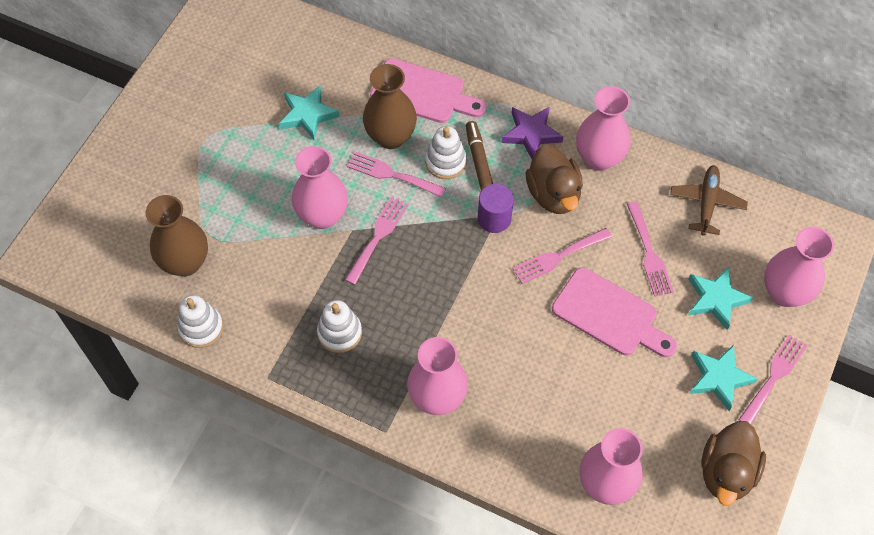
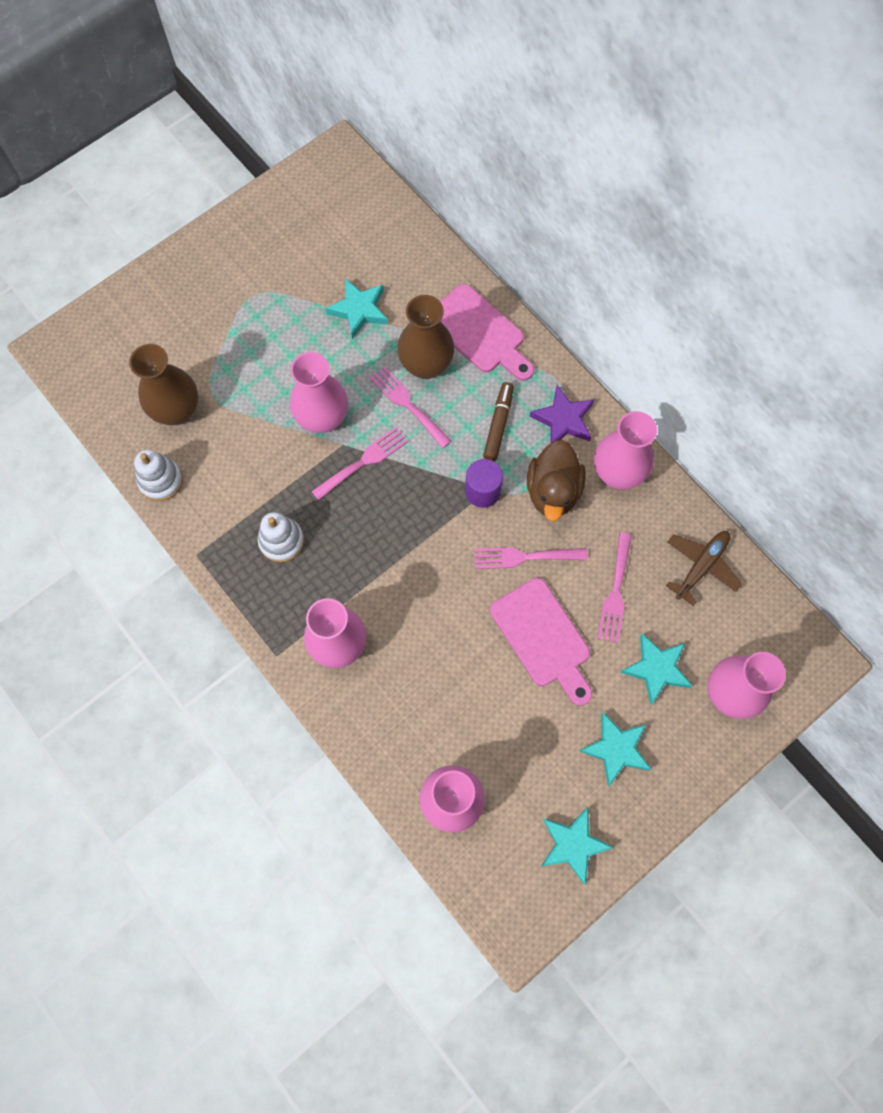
camera: 25 degrees right, 10 degrees up
(445, 162) = (465, 413): white stacking toy -> none
(726, 472) = (573, 845): brown duck -> turquoise star
(774, 377) = (671, 773): pink fork -> none

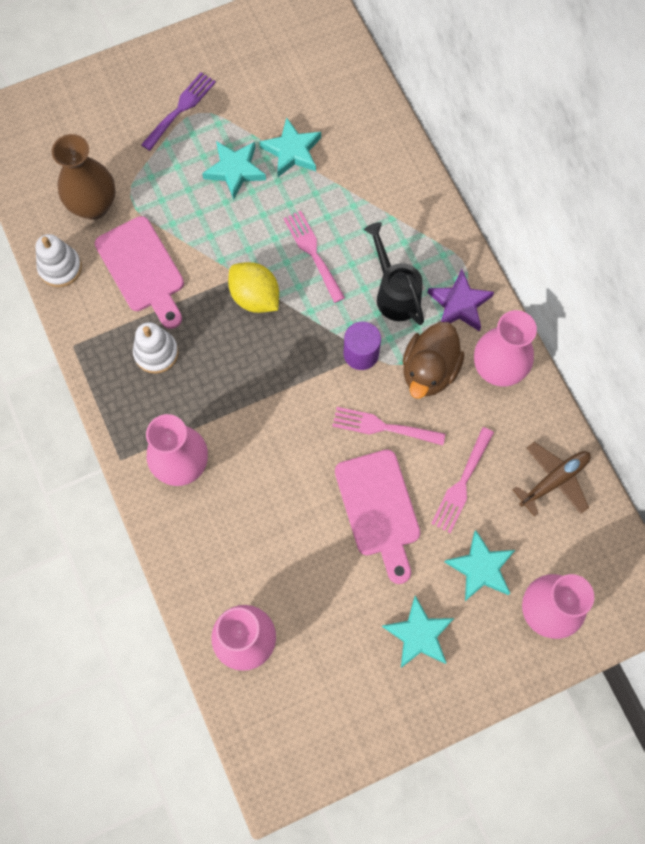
camera: 15 degrees right, 0 degrees up
(237, 294) = (180, 109): none -> purple fork
(322, 418) = (228, 246): pink vase -> none
(363, 461) = (255, 297): pink fork -> yellow lemon
(426, 365) = (341, 219): brown vase -> none
(479, 332) = (402, 200): pink cutting board -> pink cutting board (142, 269)
(498, 424) = (394, 293): brown marker -> black watering can
(573, 845) = (350, 714): turquoise star -> turquoise star (235, 170)

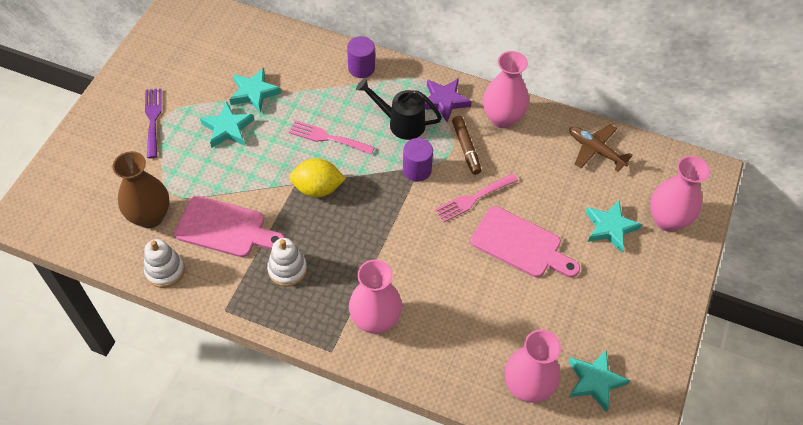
camera: 45 degrees left, 15 degrees down
(416, 204) = (361, 68): none -> purple cylinder
(418, 634) = (618, 292): turquoise star -> turquoise star (594, 381)
(429, 370) = (466, 148): brown duck -> brown marker
(462, 484) = (550, 192): pink fork -> none
(554, 480) = (595, 150): brown plane -> brown plane turned 60 degrees counterclockwise

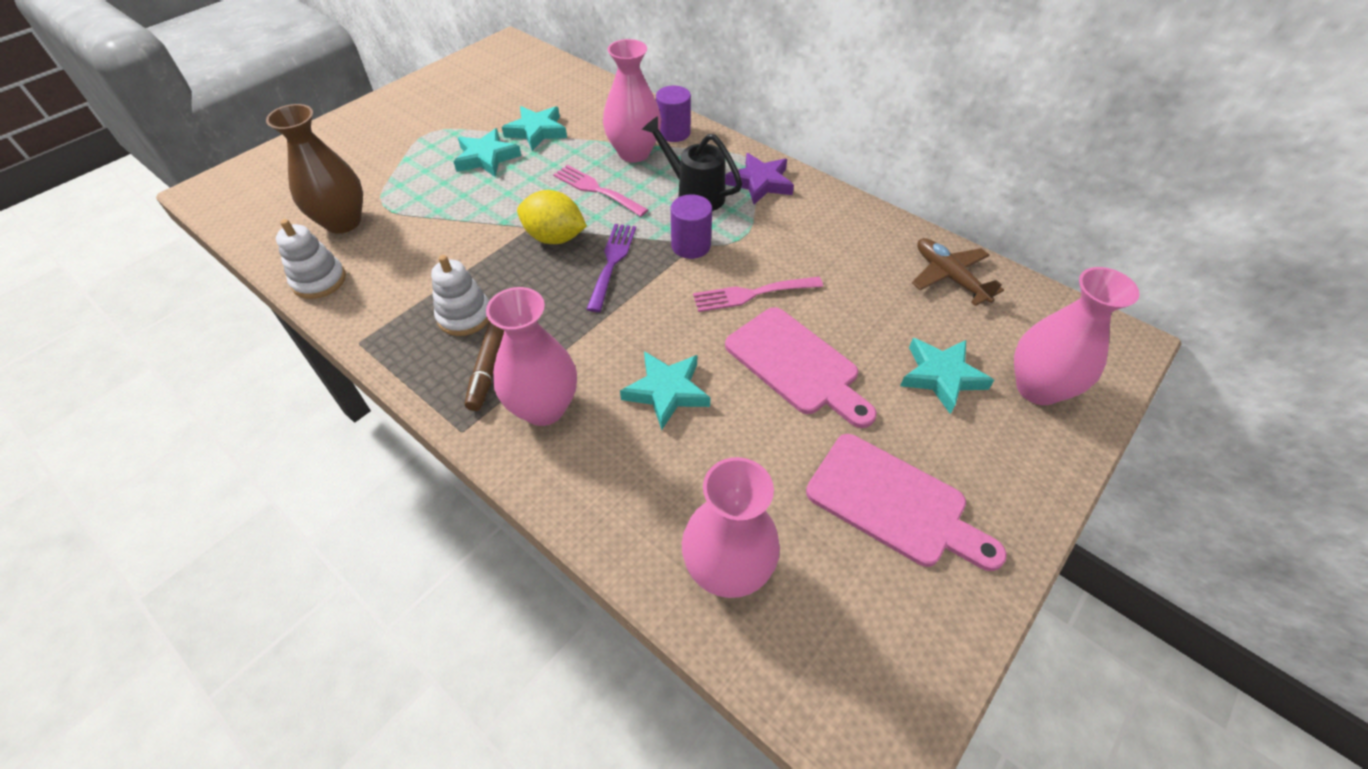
camera: 20 degrees right, 5 degrees down
(153, 119) = (411, 133): purple fork -> purple fork (612, 262)
(225, 228) = (419, 253): pink cutting board -> pink cutting board (894, 503)
(466, 148) = (766, 236): brown marker -> brown marker (488, 368)
(502, 118) = (829, 215): pink vase -> pink vase (634, 153)
(594, 381) = (844, 595): turquoise star -> turquoise star (666, 391)

